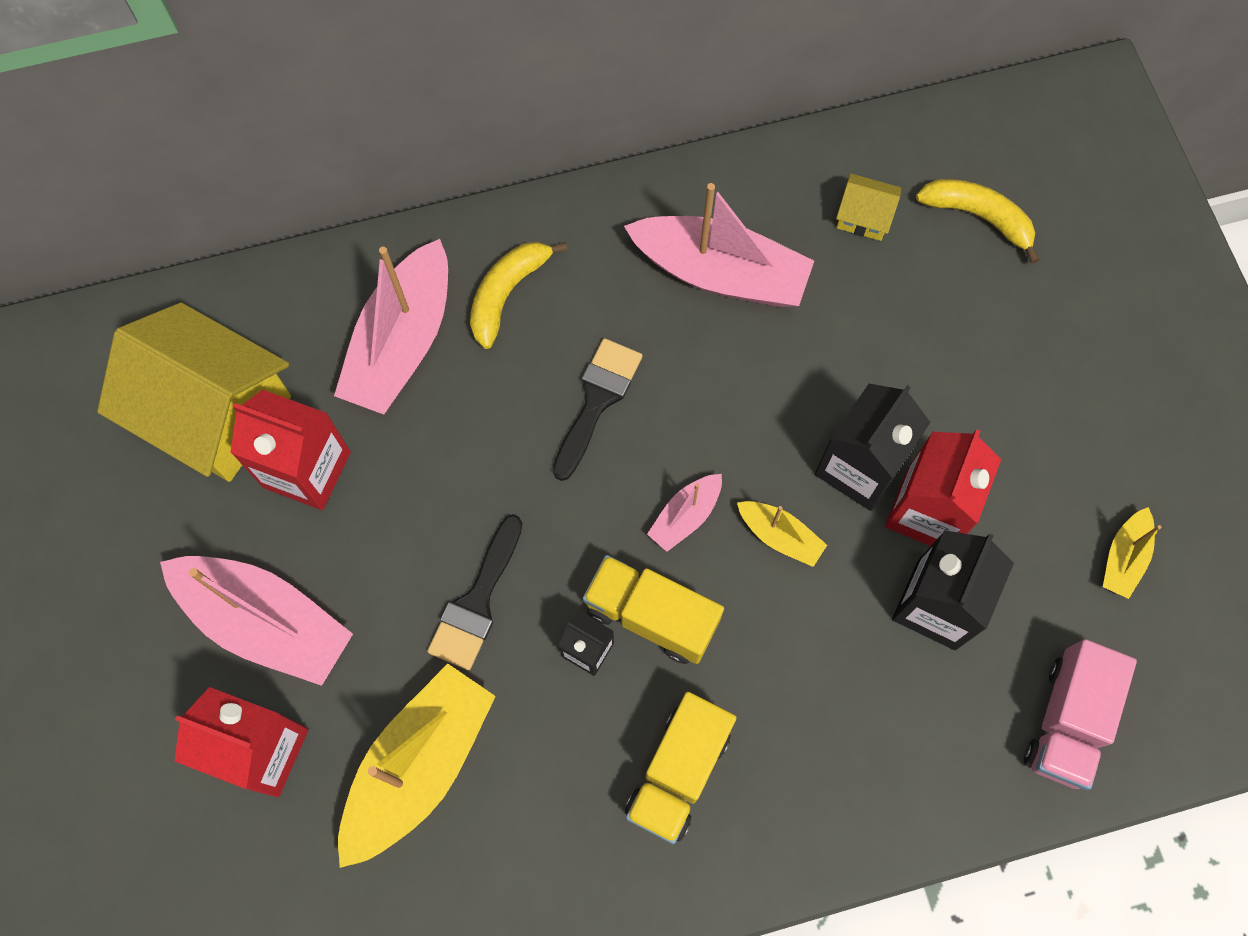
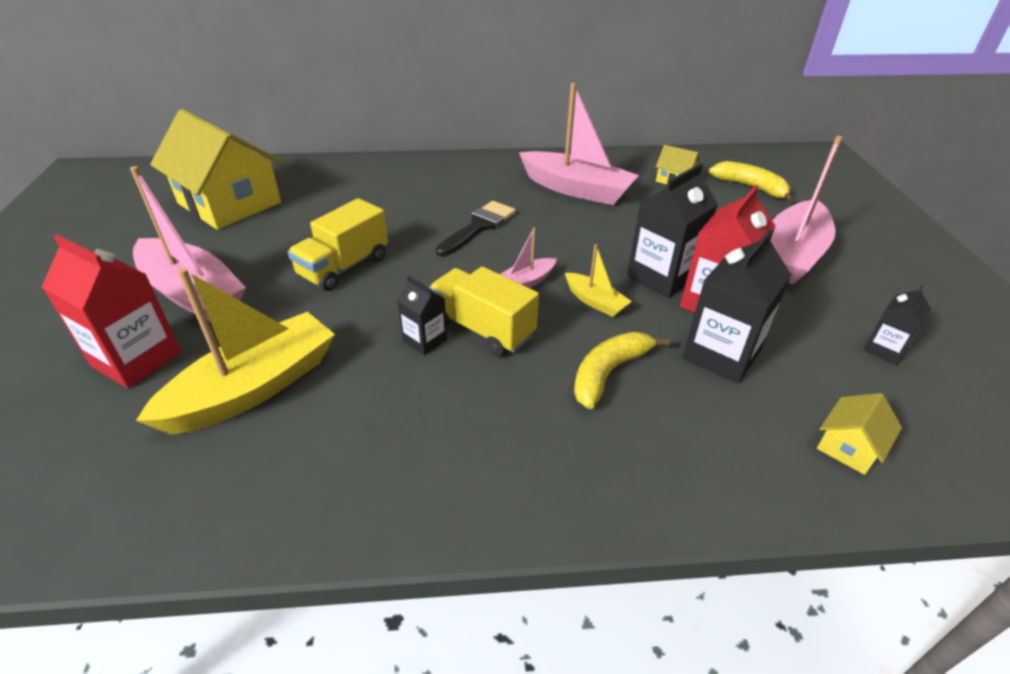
camera: 10 degrees right, 30 degrees down
(307, 469) = (270, 231): red carton -> none
(402, 342) = (363, 192): pink boat -> pink boat (792, 255)
(477, 602) = (351, 304): black brush -> none
(507, 294) = (438, 182): yellow banana -> yellow banana (609, 372)
(678, 772) = (474, 426): yellow truck -> yellow truck (344, 267)
(1066, 721) = (849, 446): pink truck -> yellow house
(1123, 558) = (884, 349): yellow boat -> black carton

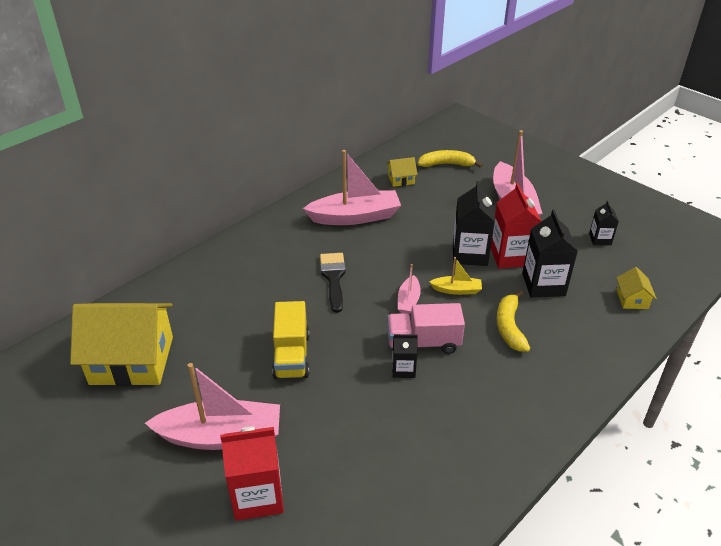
camera: 40 degrees left, 0 degrees up
(254, 388) = (354, 458): yellow boat -> none
(482, 329) = (423, 343): yellow truck -> pink truck

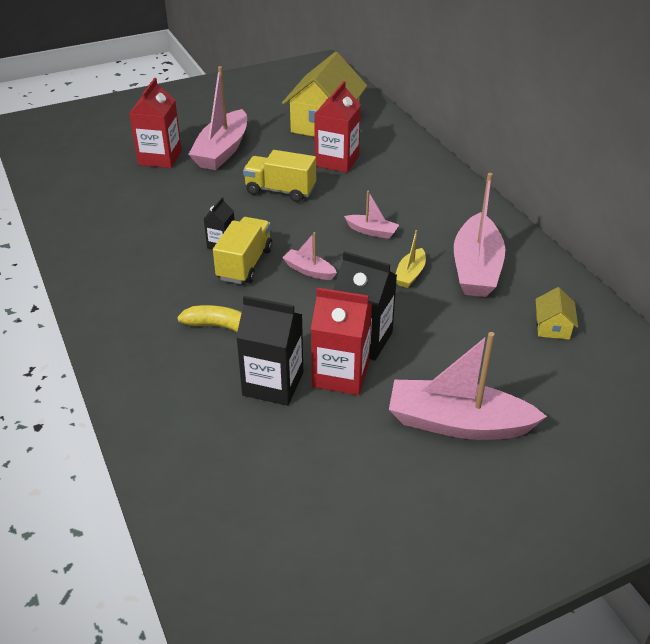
camera: 110 degrees right, 0 degrees up
(217, 329) = (337, 161): none -> red carton
(333, 278) = (372, 231): black brush -> pink boat
(423, 343) = (245, 264): pink truck -> yellow truck
(447, 164) = (586, 386): yellow banana -> none
(456, 290) = (305, 309): yellow boat -> yellow boat (410, 274)
(600, 239) = (331, 488): black carton -> none
(632, 299) = (197, 459): yellow house -> none

